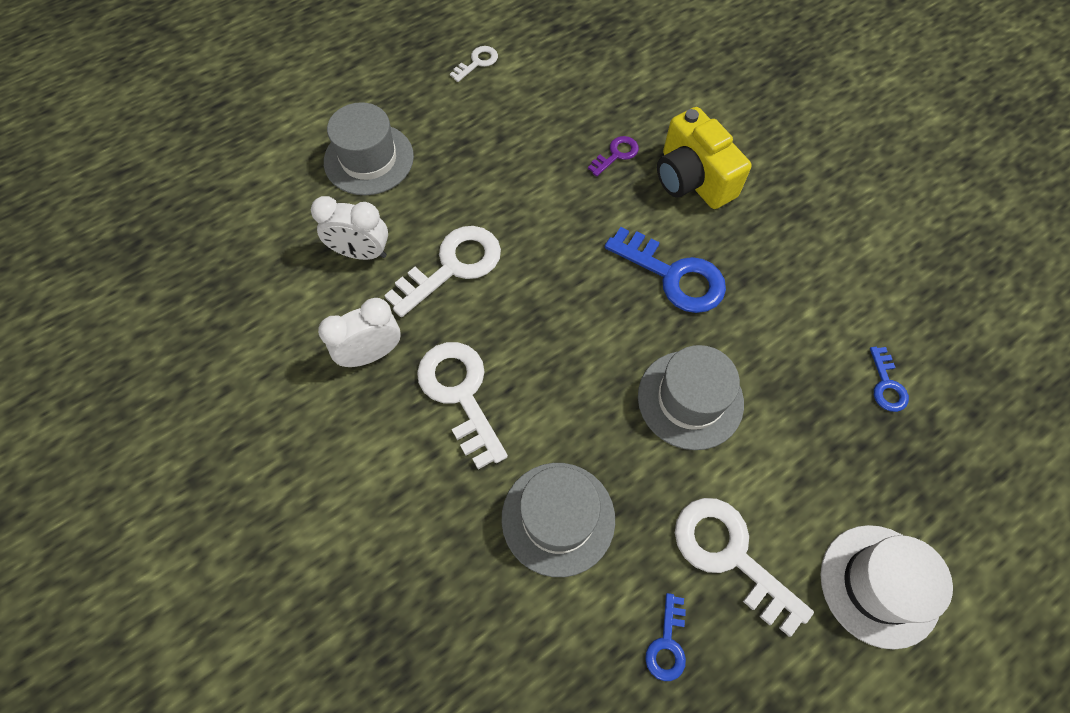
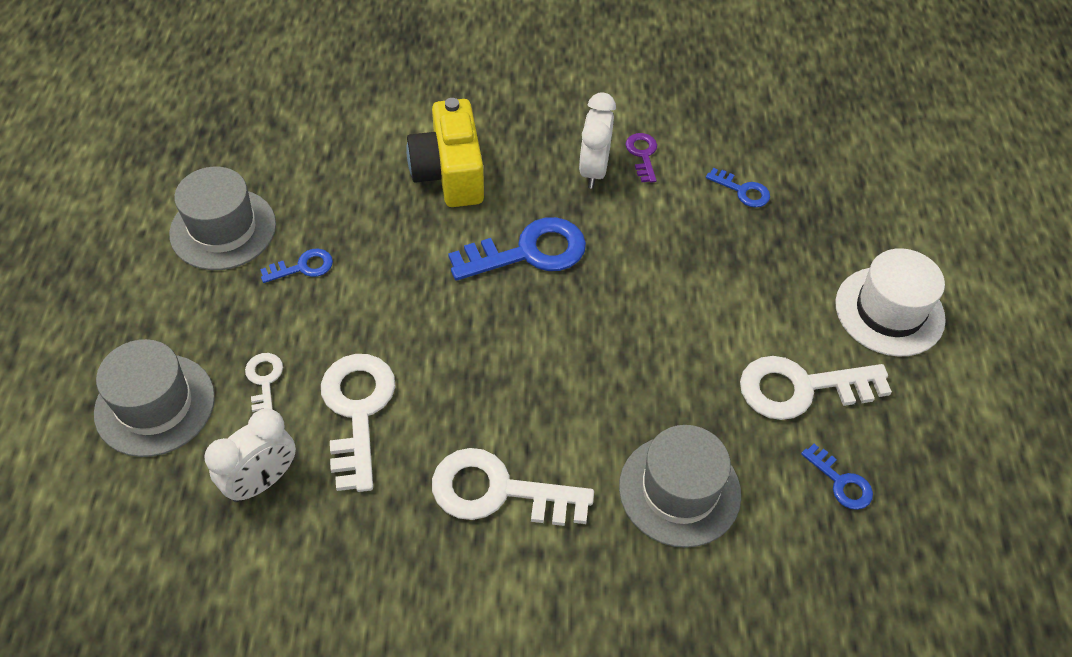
camera: 55 degrees left, 10 degrees down
(371, 353) = (387, 542): white clock -> white clock (593, 170)
(477, 62) = (144, 238): white key -> white key (264, 381)
(533, 156) = (303, 267): none -> blue key
(616, 154) = (369, 206): purple key -> purple key (642, 154)
(690, 399) = (651, 321): grey hat -> grey hat (223, 229)
(692, 179) = (449, 173): yellow camera -> yellow camera turned 75 degrees clockwise

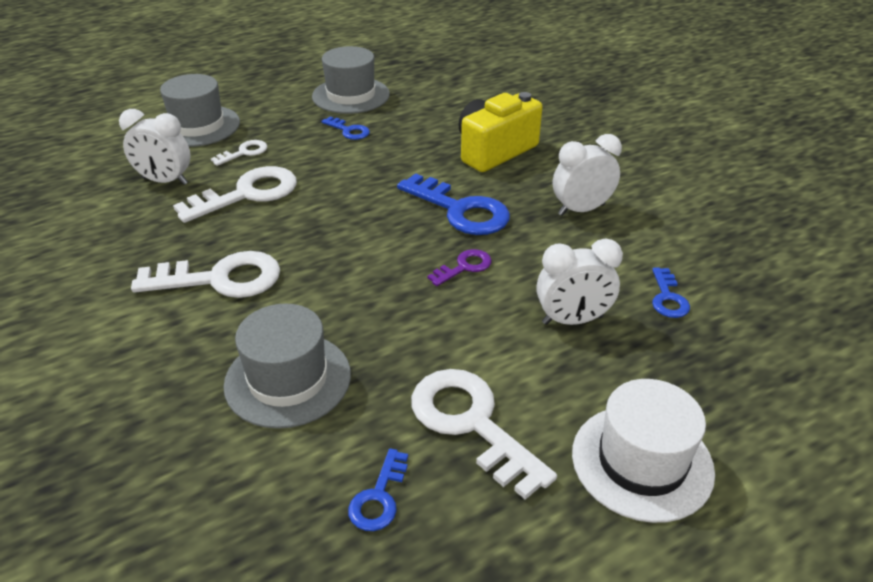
camera: 60 degrees right, 15 degrees down
(498, 491) = (220, 279): white key -> white key turned 105 degrees clockwise
(642, 154) = (631, 227): purple key -> purple key (464, 267)
(730, 263) = (572, 320): none -> white clock

